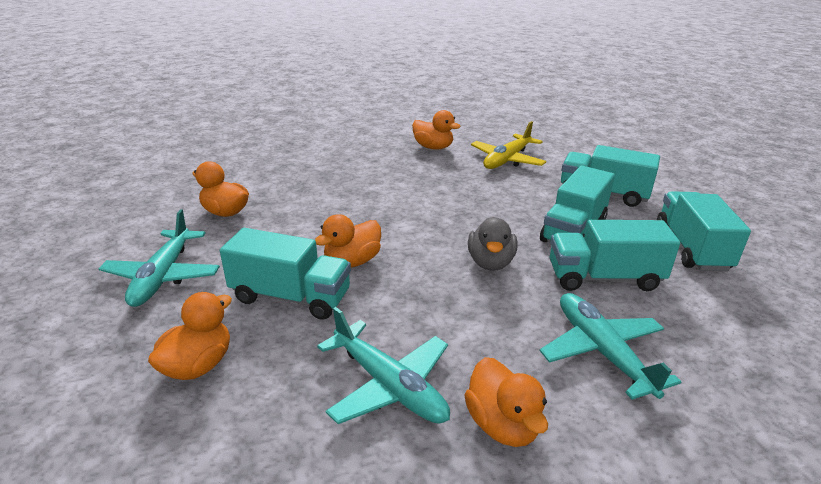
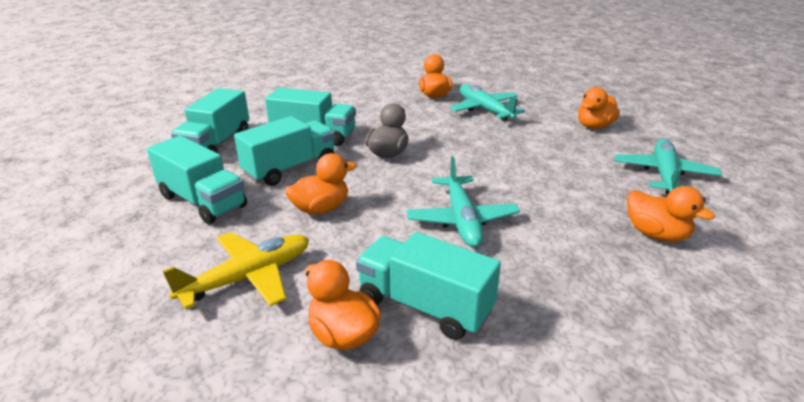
camera: 165 degrees left, 0 degrees up
(291, 297) = (549, 150): turquoise truck -> turquoise truck (424, 305)
(352, 262) = (503, 167): orange duck -> orange duck (321, 209)
(602, 352) = (361, 108): turquoise plane -> turquoise plane (461, 219)

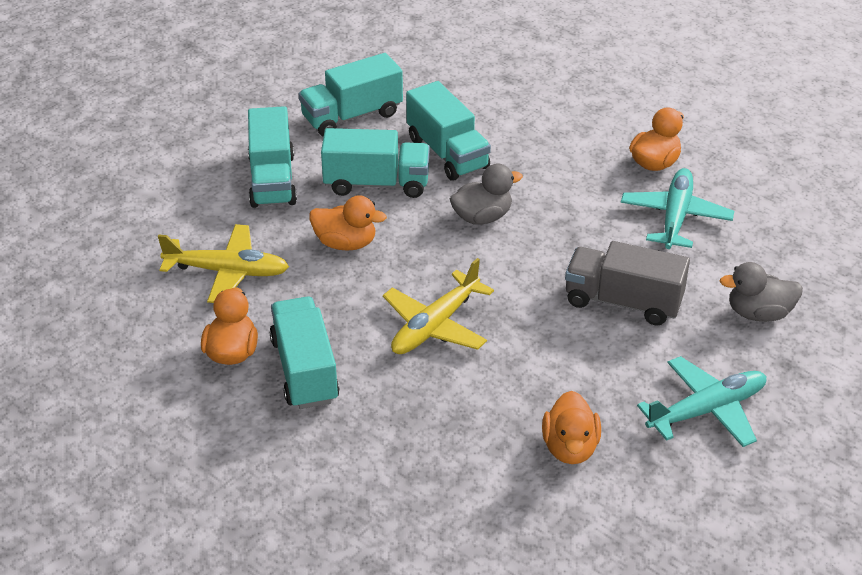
camera: 45 degrees right, 10 degrees up
(461, 219) = (435, 325): turquoise plane -> yellow plane
(533, 152) = (623, 302): none -> grey truck
(594, 126) = (758, 313): orange duck -> grey duck

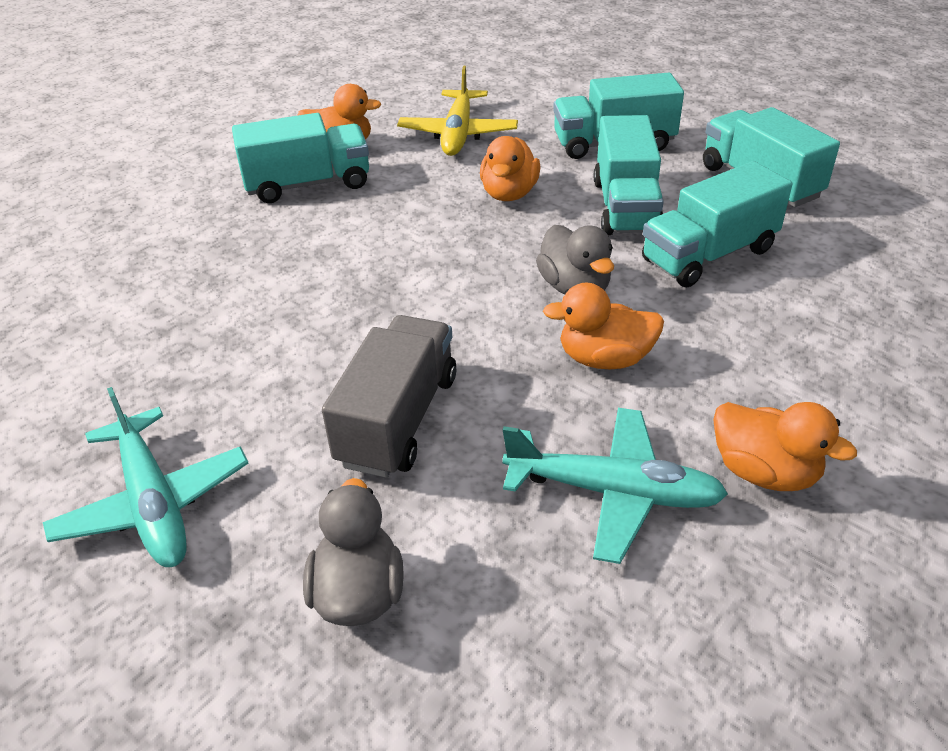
camera: 90 degrees right, 0 degrees up
(435, 325) = (366, 259): yellow plane -> none
(570, 448) = (134, 364): orange duck -> orange duck (604, 359)

